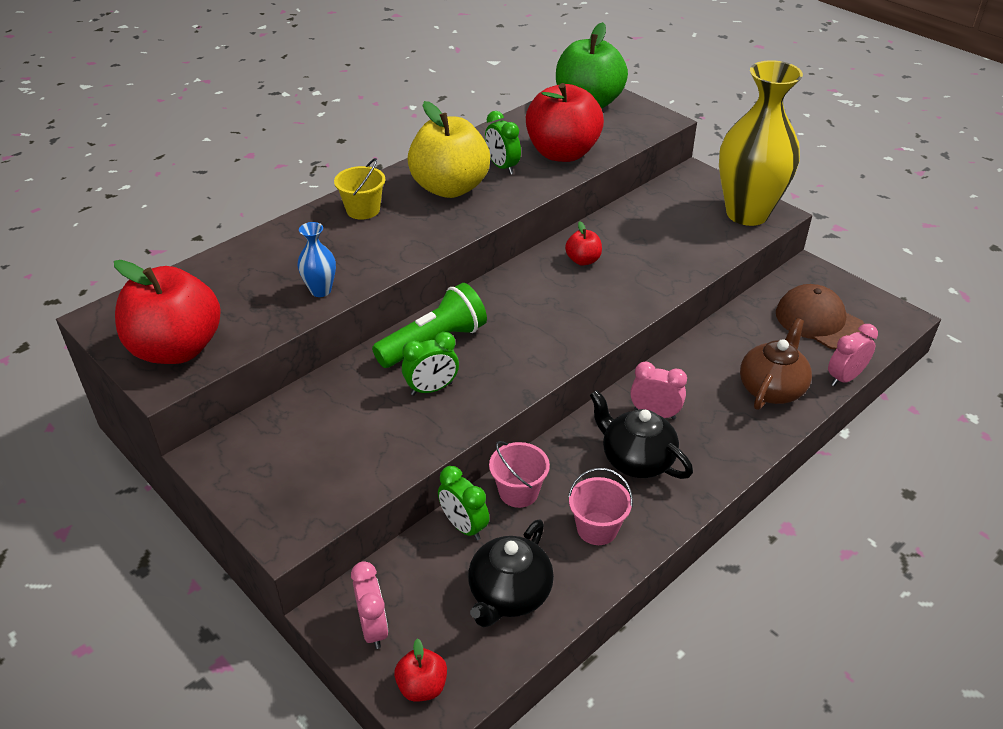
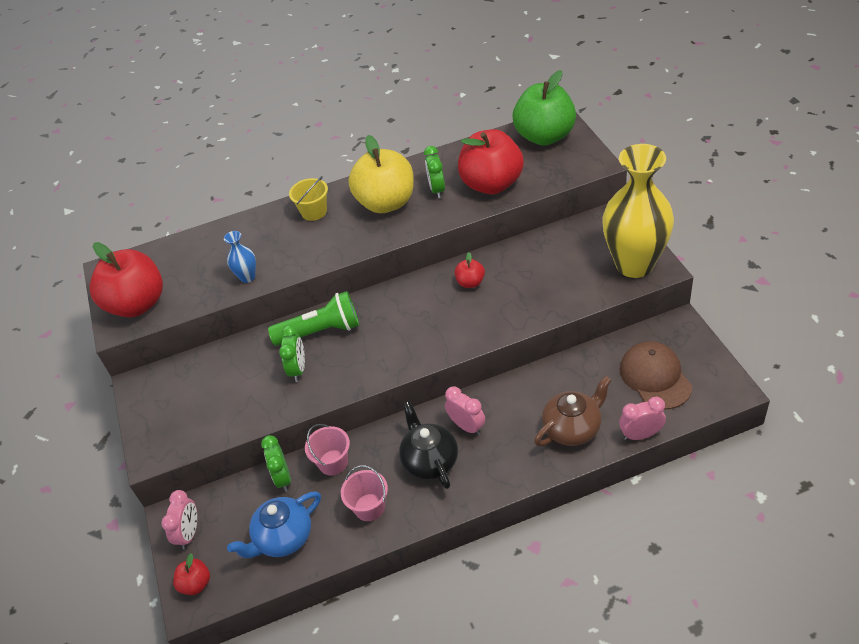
camera: 30 degrees right, 5 degrees up
(431, 389) = (298, 369): green clock -> green clock turned 90 degrees counterclockwise
(509, 594) = (283, 538): black teapot -> blue teapot

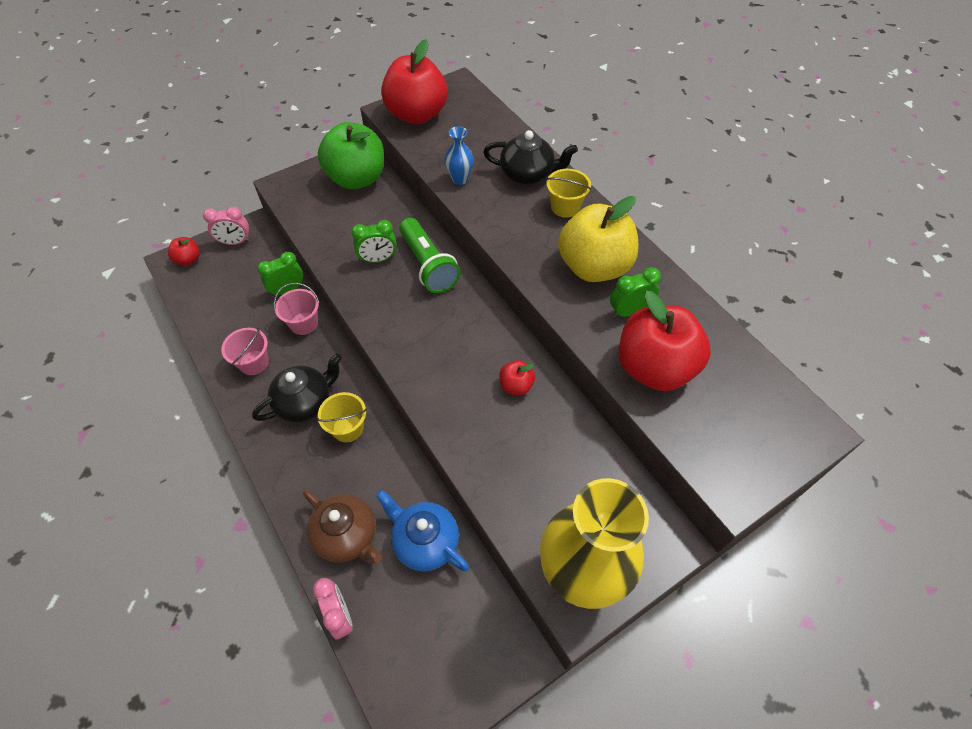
camera: 70 degrees right, 10 degrees up
(263, 231) = (527, 174): none -> black teapot
(283, 538) = (226, 306): blue teapot -> blue teapot (425, 541)
(467, 426) = (348, 428): pink clock -> yellow bucket
(544, 136) = (773, 417): green apple -> green apple (357, 178)
(655, 377) = (428, 628): brown cap -> none

